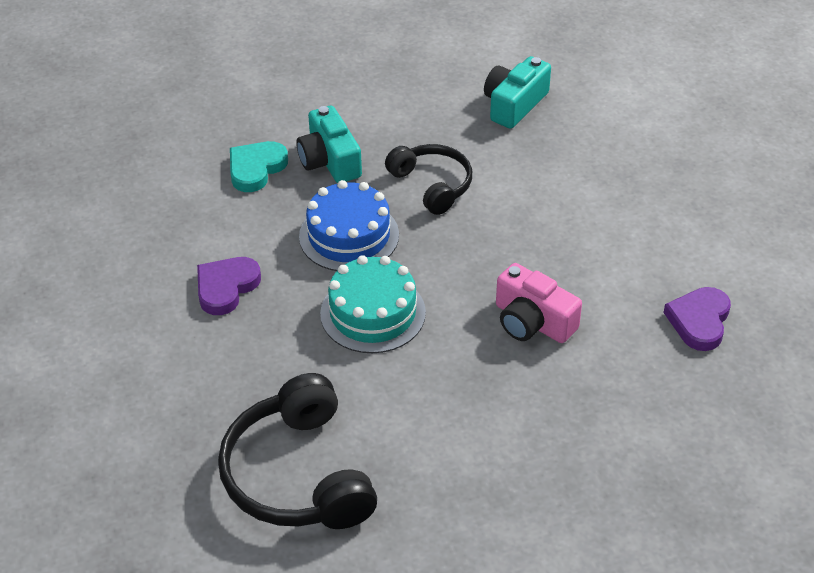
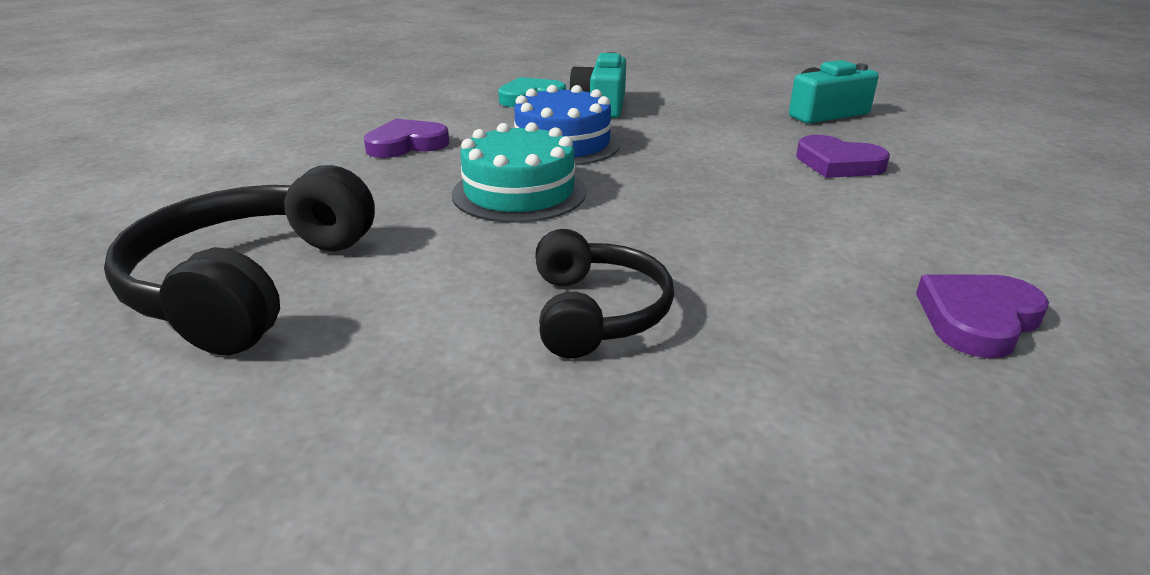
camera: 30 degrees right, 15 degrees down
(432, 185) = (686, 136): black headphones -> black headphones (597, 312)
(532, 321) = (704, 248): pink camera -> none
(561, 183) = (838, 164): none -> purple heart

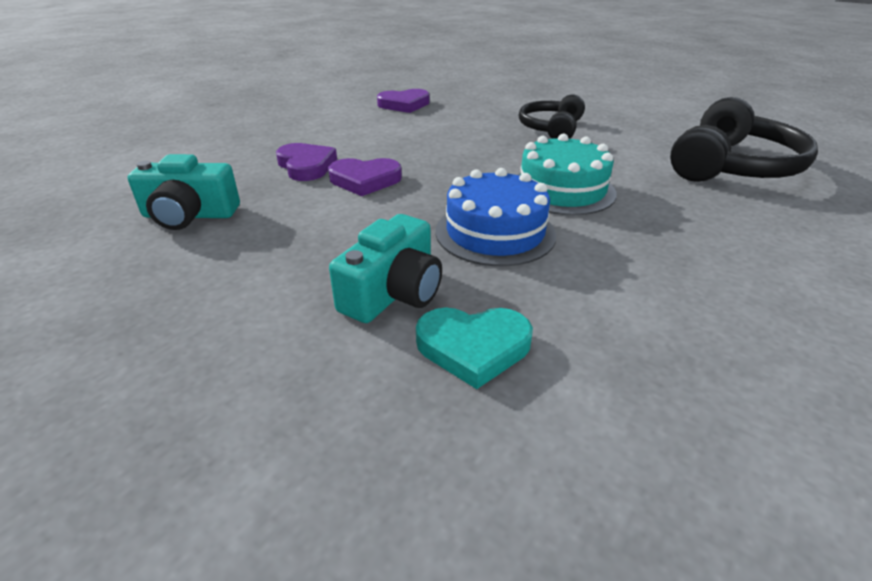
camera: 155 degrees left, 5 degrees up
(406, 144) = (667, 271): purple heart -> purple heart (365, 180)

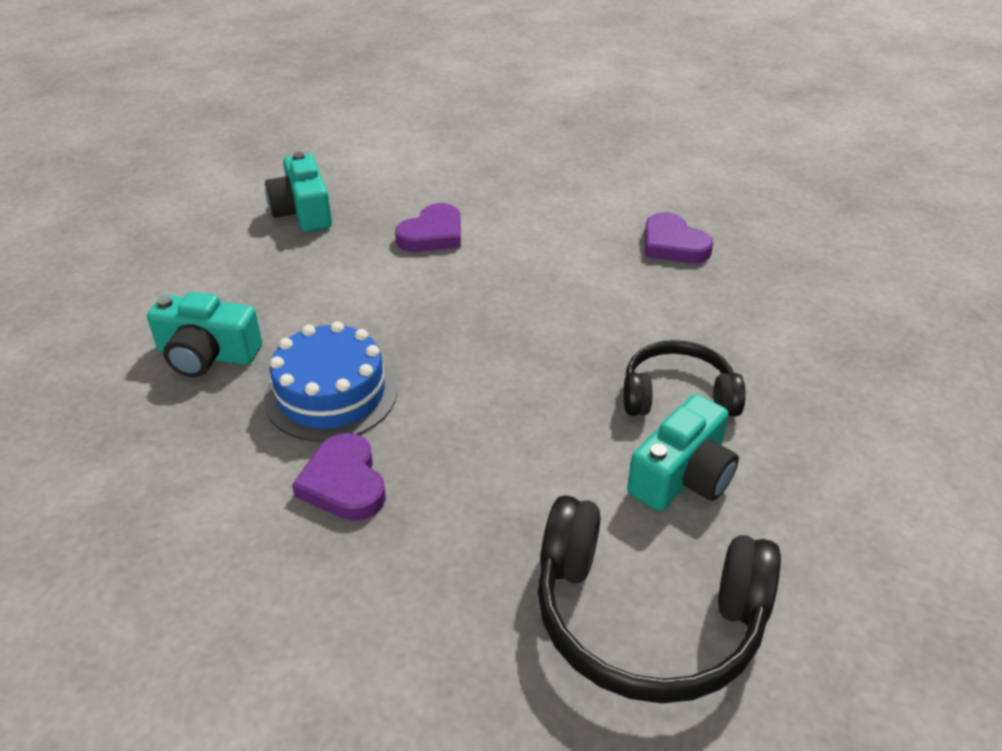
camera: 70 degrees right, 5 degrees up
(365, 180) = (416, 280): purple heart -> purple heart (344, 483)
(473, 347) = (138, 416): turquoise heart -> none
(562, 190) = (460, 431): turquoise cake -> none
(621, 139) = (682, 476): none -> turquoise camera

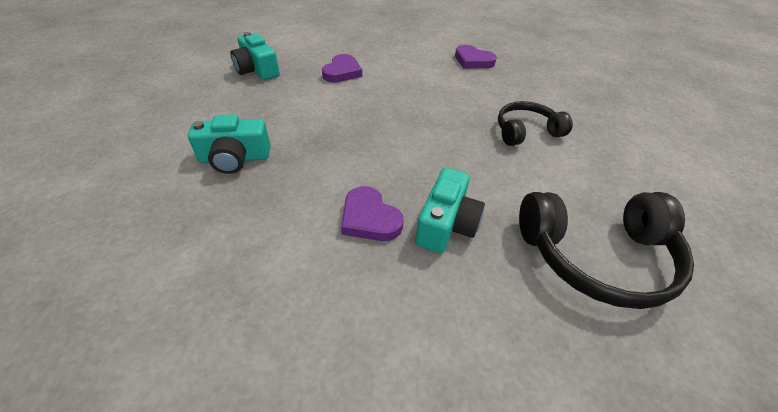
camera: 20 degrees left, 5 degrees up
(331, 394) = (331, 167): blue cake -> none
(682, 476) = (558, 172): turquoise camera -> turquoise camera (446, 224)

